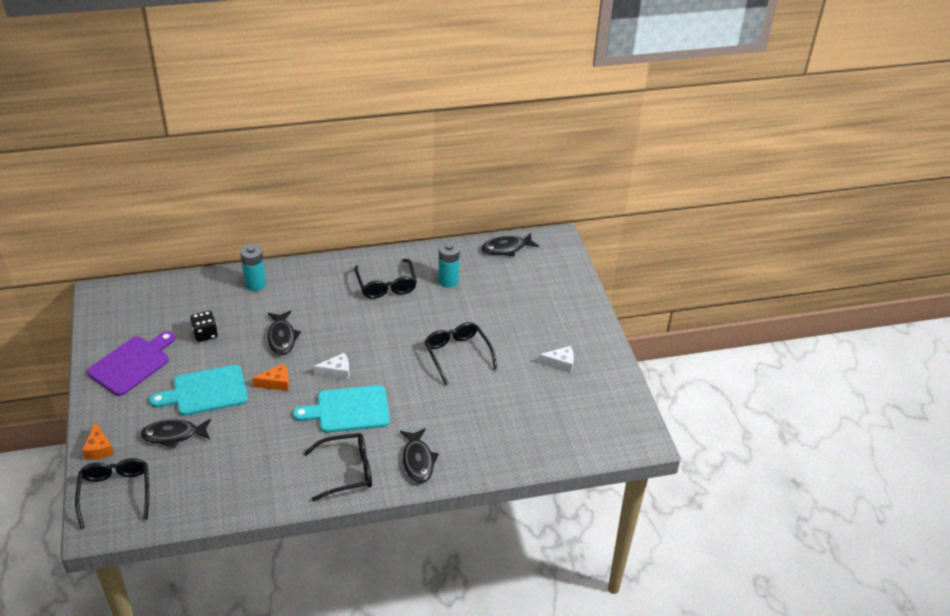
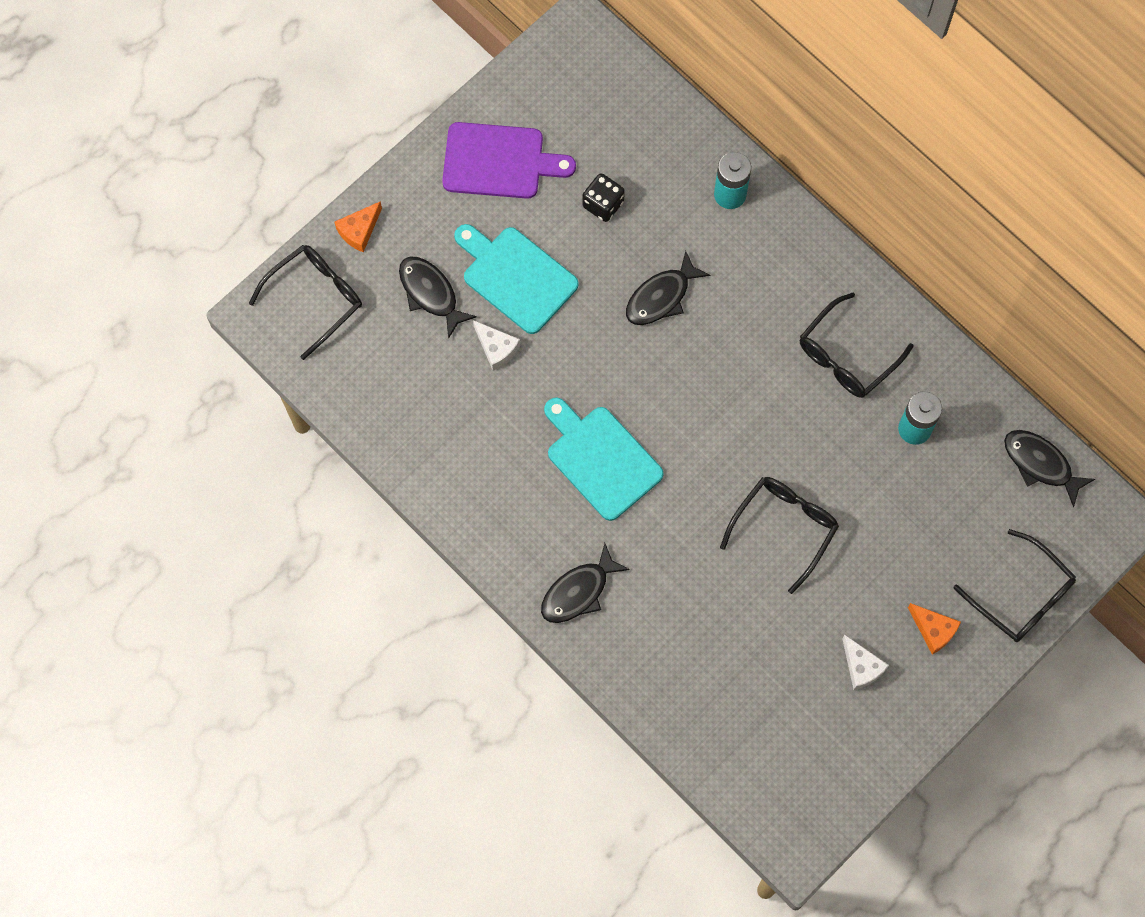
camera: 60 degrees right, 30 degrees up
(276, 383) = (584, 345): orange cheese -> orange cheese (933, 630)
(336, 372) = (651, 402): white cheese -> white cheese (496, 348)
(347, 471) = (509, 521): black glasses -> black glasses (1022, 596)

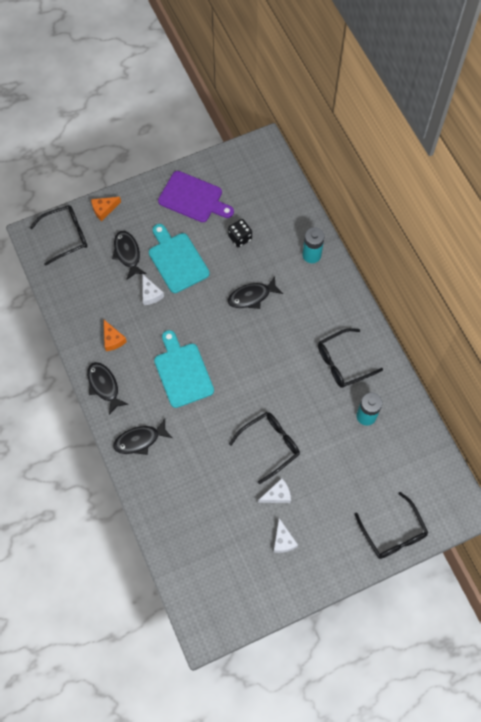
camera: 20 degrees right, 5 degrees down
(825, 601) = (277, 495): none -> white cheese
(933, 630) = (333, 534): orange cheese -> orange cheese (113, 339)
(1040, 464) = (432, 461): black fish -> black fish (104, 386)

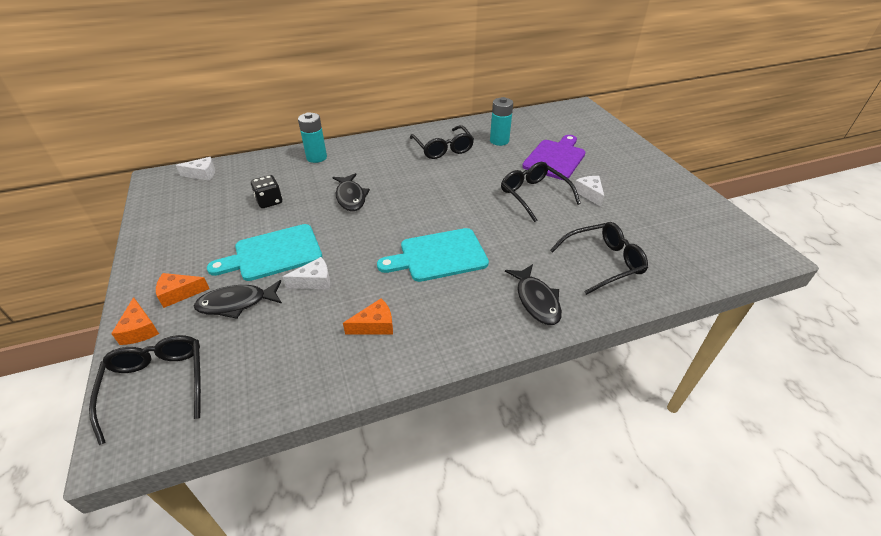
camera: 85 degrees left, 25 degrees down
(104, 386) = (451, 338): black fish -> none
(134, 217) = (179, 293): none -> orange cheese
(193, 198) = (188, 235): purple cutting board -> purple cutting board (555, 158)
(283, 540) = (638, 193): white cheese -> white cheese (202, 174)
(393, 533) = (610, 136): black glasses -> black glasses (603, 262)

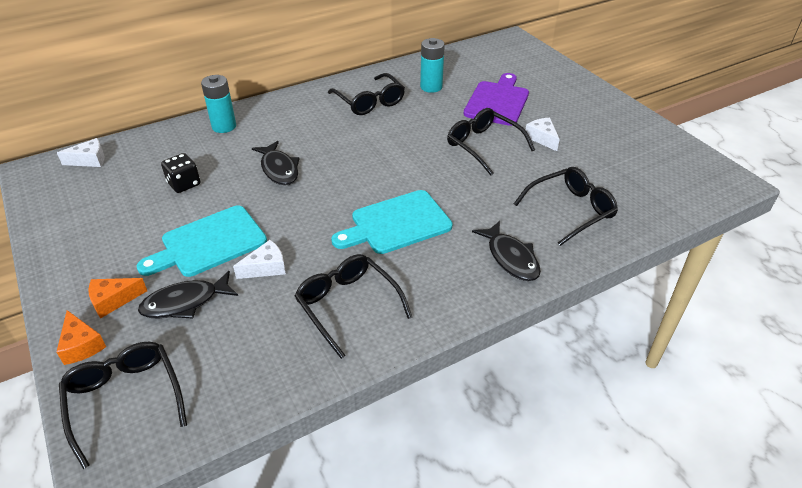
camera: 10 degrees left, 0 degrees up
(375, 325) = (347, 305): orange cheese -> black glasses

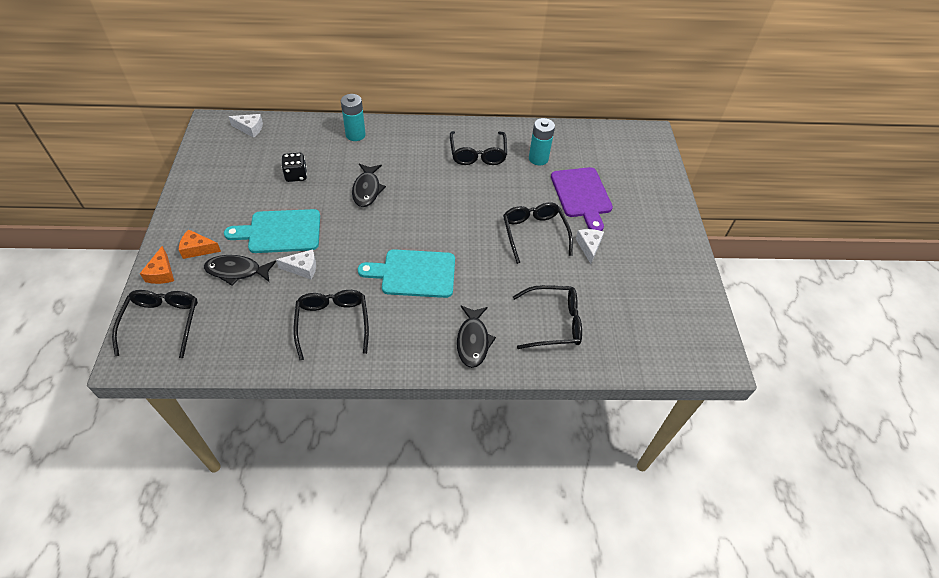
camera: 25 degrees right, 10 degrees up
(497, 101) = (582, 195): purple cutting board -> purple cutting board turned 120 degrees clockwise

